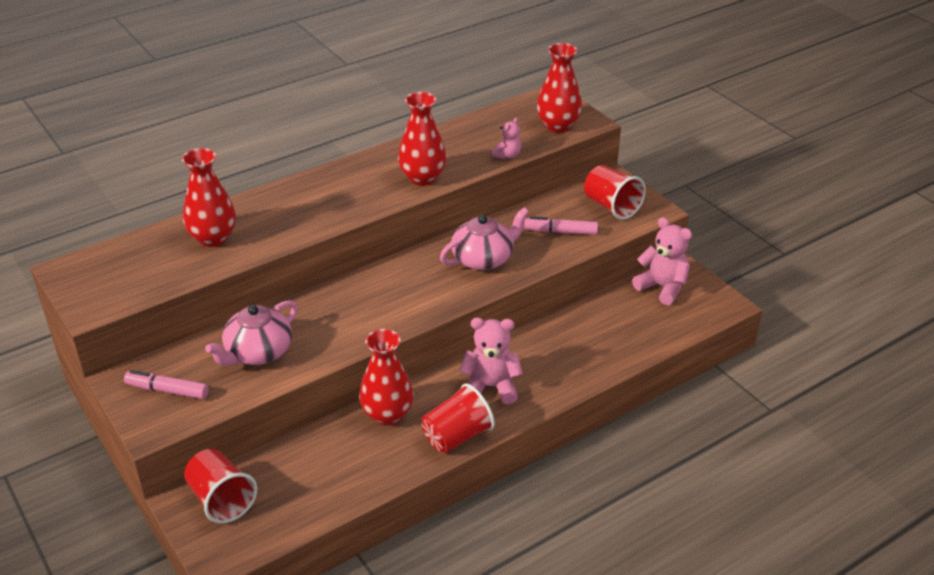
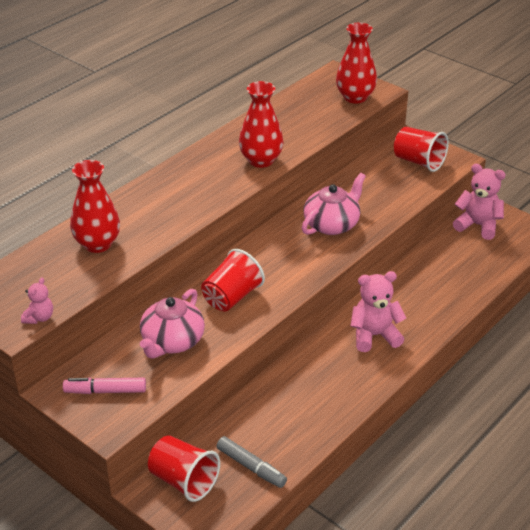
camera: 15 degrees left, 0 degrees up
(295, 500) = (251, 467): none -> grey marker
(387, 414) = (296, 376): red vase -> none
(457, 436) = (366, 383): red cup -> red cup (232, 297)
(507, 155) = (325, 129): pink teddy bear -> pink teddy bear (39, 318)
(560, 232) = (386, 190): pink marker -> none

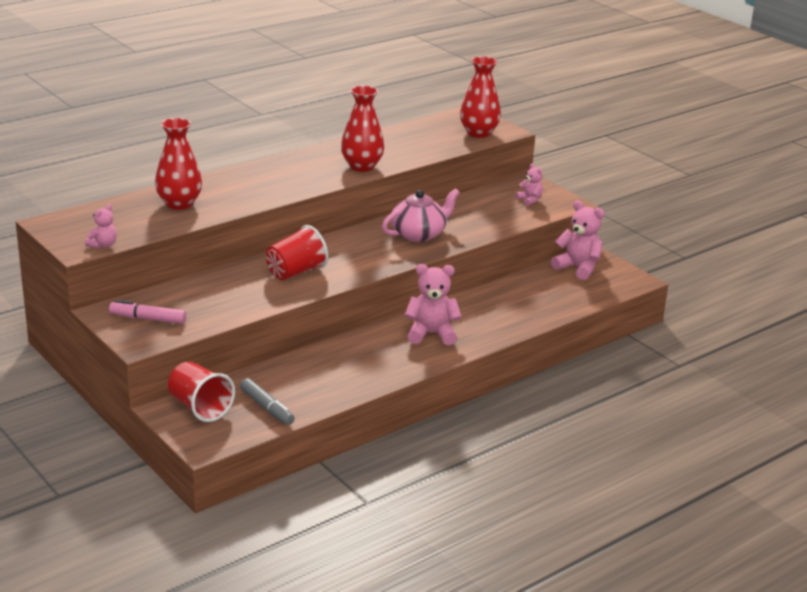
camera: 10 degrees right, 10 degrees down
(172, 341) = (225, 294): pink teapot -> none
(418, 162) = (529, 200): red cup -> pink teddy bear

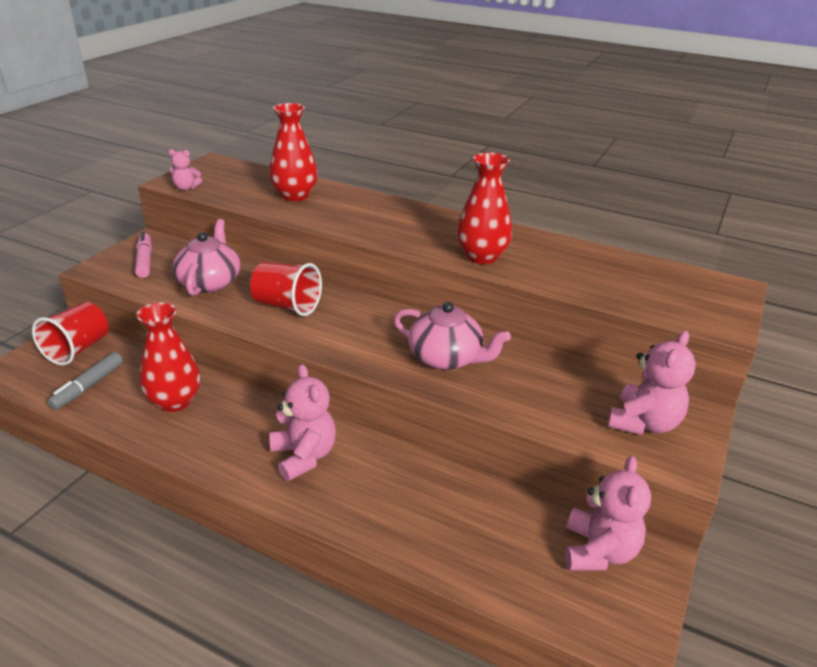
camera: 65 degrees right, 5 degrees up
(223, 296) = (210, 282): none -> pink teapot
(478, 133) = (684, 307): red vase -> red vase (175, 401)
(529, 200) = (643, 423): pink teddy bear -> pink teddy bear, size x1.81

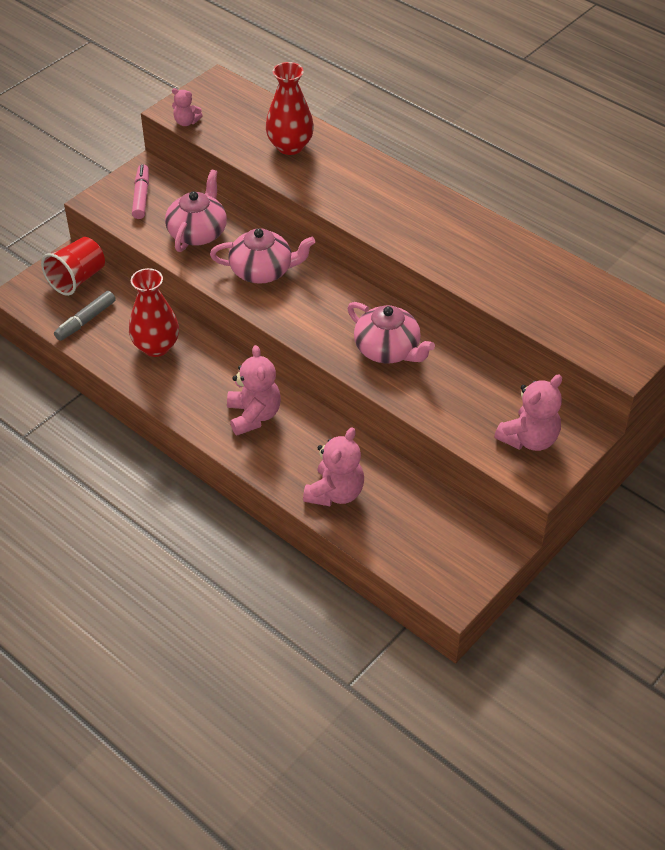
camera: 15 degrees right, 15 degrees up
(287, 306) = (263, 271): red cup -> pink teapot
(481, 256) = (443, 254): red vase -> none
(598, 551) = (461, 533): pink teddy bear -> pink teddy bear (335, 493)

